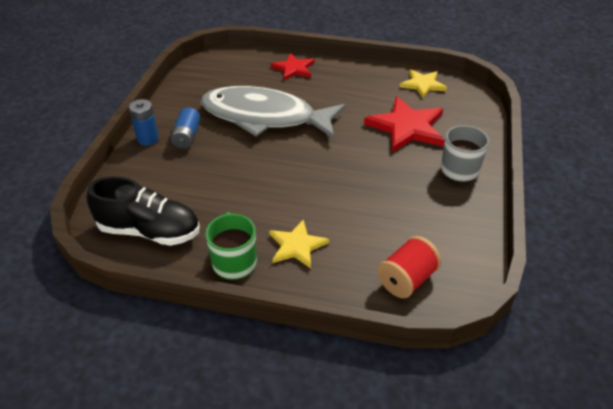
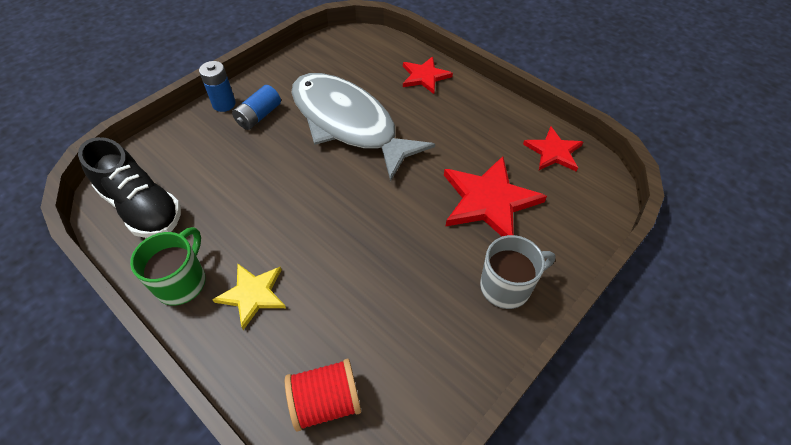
camera: 30 degrees right, 10 degrees up
(423, 84) = (553, 152): yellow star -> red star

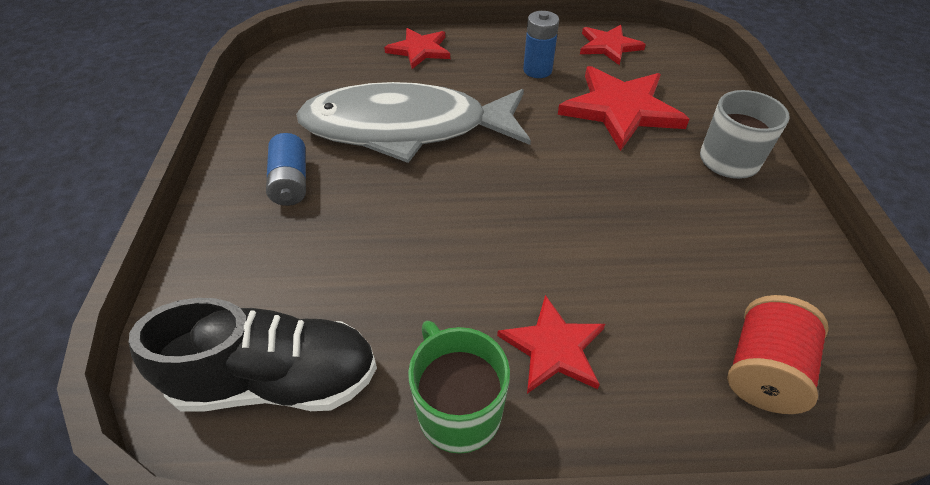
camera: 45 degrees left, 5 degrees down
(224, 104) = (224, 198): blue battery -> blue battery (537, 70)
(253, 294) = (553, 348): yellow star -> red star

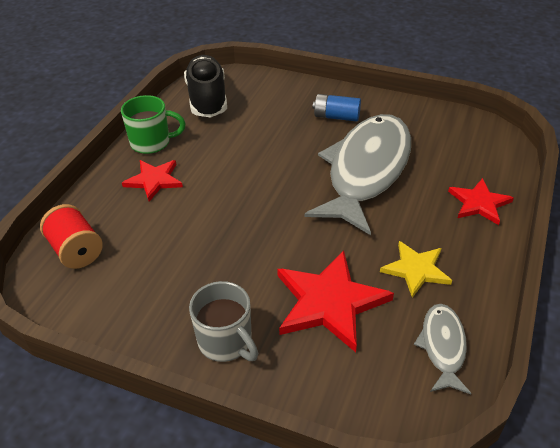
camera: 115 degrees right, 5 degrees down
(276, 380) = (207, 99): black shoe -> black shoe turned 150 degrees clockwise
(537, 70) = (416, 269): blue battery -> yellow star
(609, 46) = (442, 346): red star -> grey fish

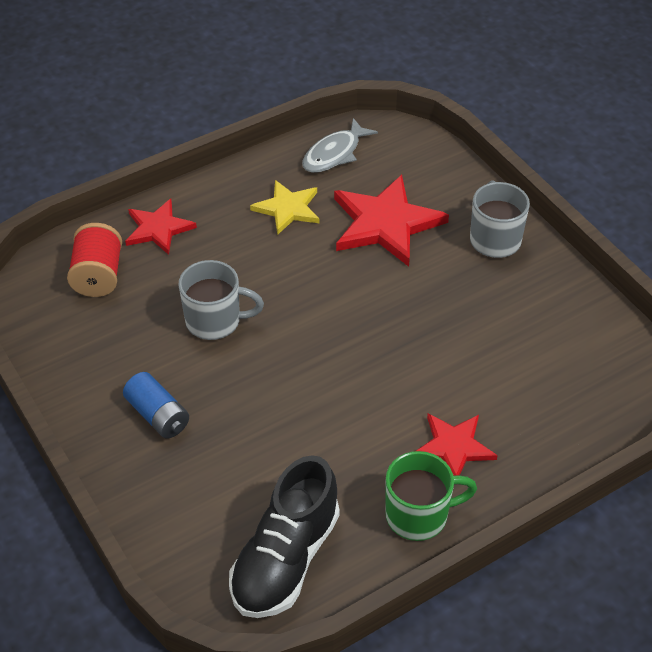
camera: 145 degrees left, 5 degrees up
(76, 251) = (588, 399): red spool -> red spool (98, 276)
(152, 143) = (419, 515): green mug -> green mug turned 135 degrees clockwise
(366, 171) = (215, 321): grey fish -> grey mug

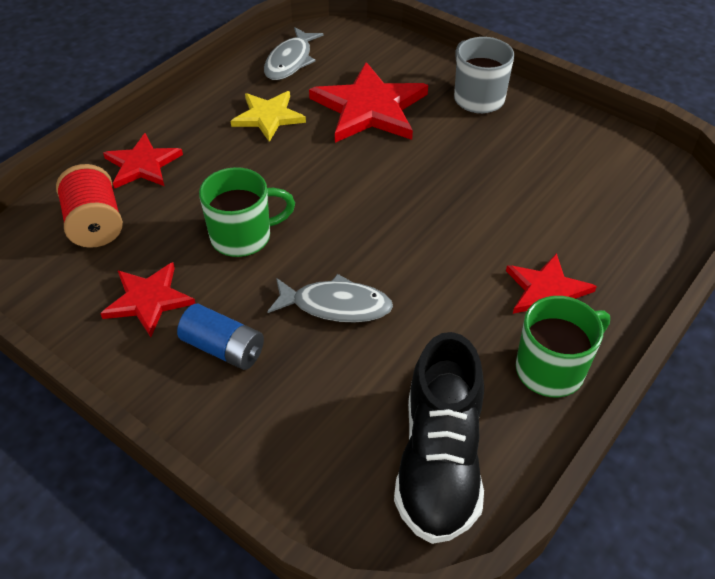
camera: 20 degrees left, 0 degrees up
(115, 356) = (148, 300): none -> red star
(215, 321) = (243, 236): grey mug -> green mug
(264, 406) = (336, 305): none -> grey fish

